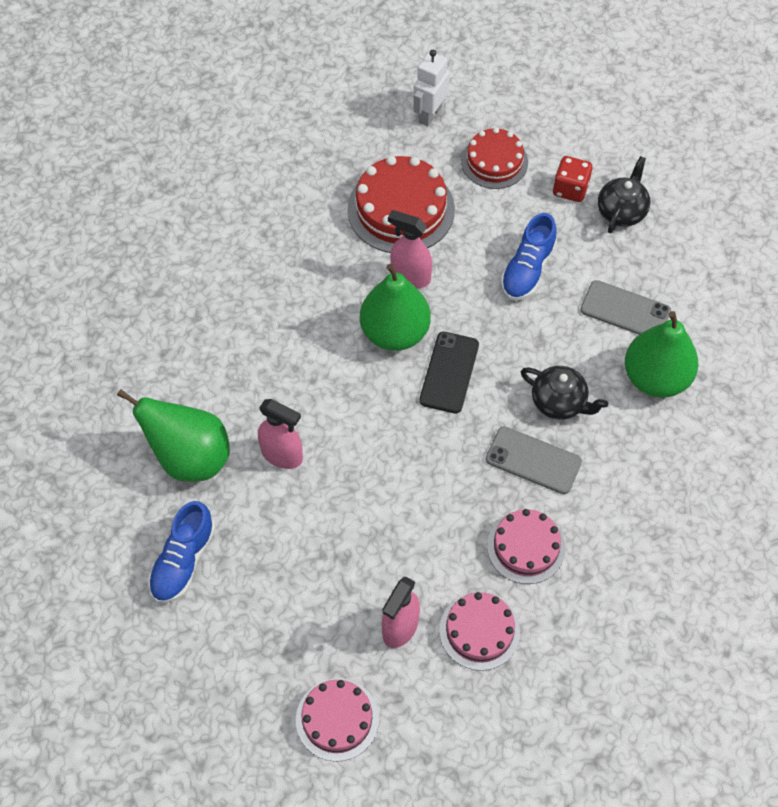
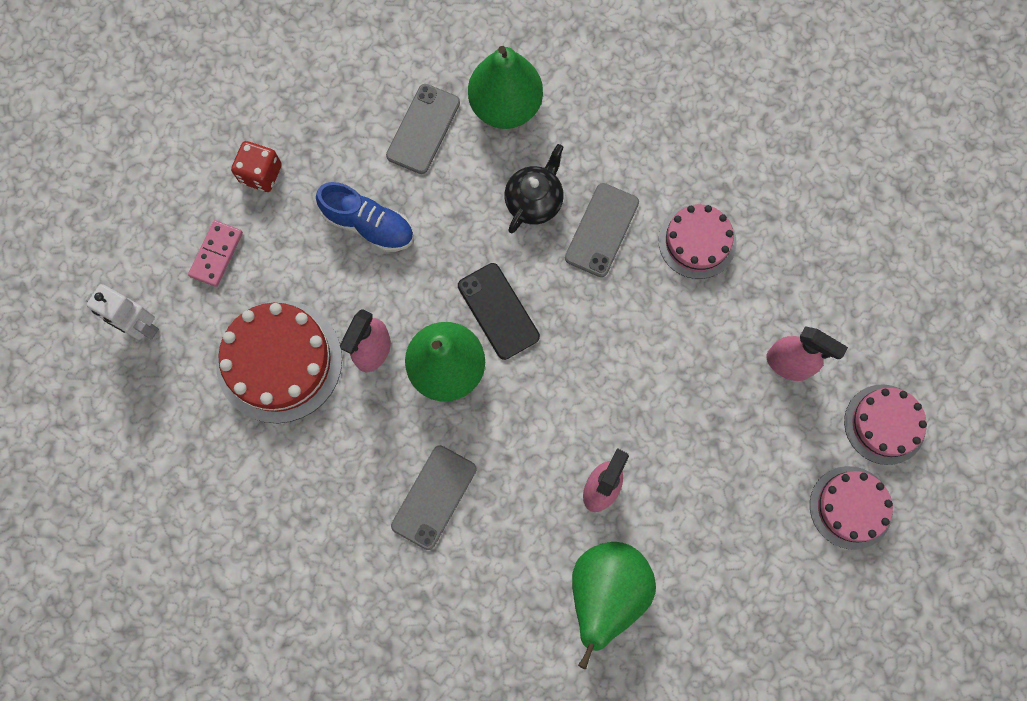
camera: 90 degrees left, 15 degrees up
(183, 561) = (728, 590): blue shoe -> none
(280, 324) = (434, 497): none -> grey phone
(449, 372) = (498, 311): black phone -> black phone turned 45 degrees clockwise
(479, 631) = (787, 288): pink cake -> pink cake (850, 507)
(494, 161) = (216, 254): red cake -> pink domino
(621, 211) = (294, 123): black teapot -> none

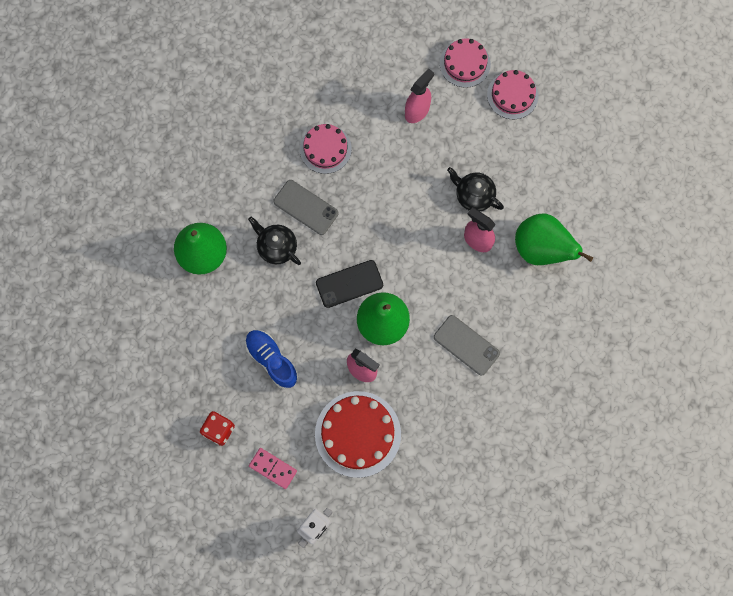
camera: 80 degrees left, 0 degrees up
(368, 225) = (272, 360): blue shoe -> blue shoe turned 75 degrees counterclockwise
(423, 129) = (208, 312): grey phone -> none
(671, 471) = (473, 195): none -> black teapot

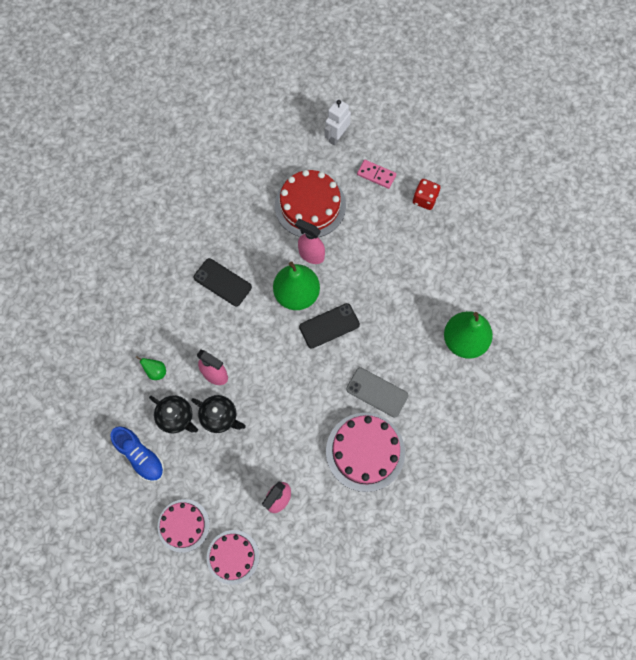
camera: 175 degrees right, 5 degrees down
(272, 360) = (389, 256): blue shoe -> blue shoe (140, 456)
(276, 247) = (399, 353): black teapot -> black teapot (176, 417)
(325, 149) = (365, 451): pink cake -> pink cake, size x1.57
(466, 345) = (222, 282): grey phone -> black phone
(541, 249) = (156, 371): green pear -> green pear, size x0.42

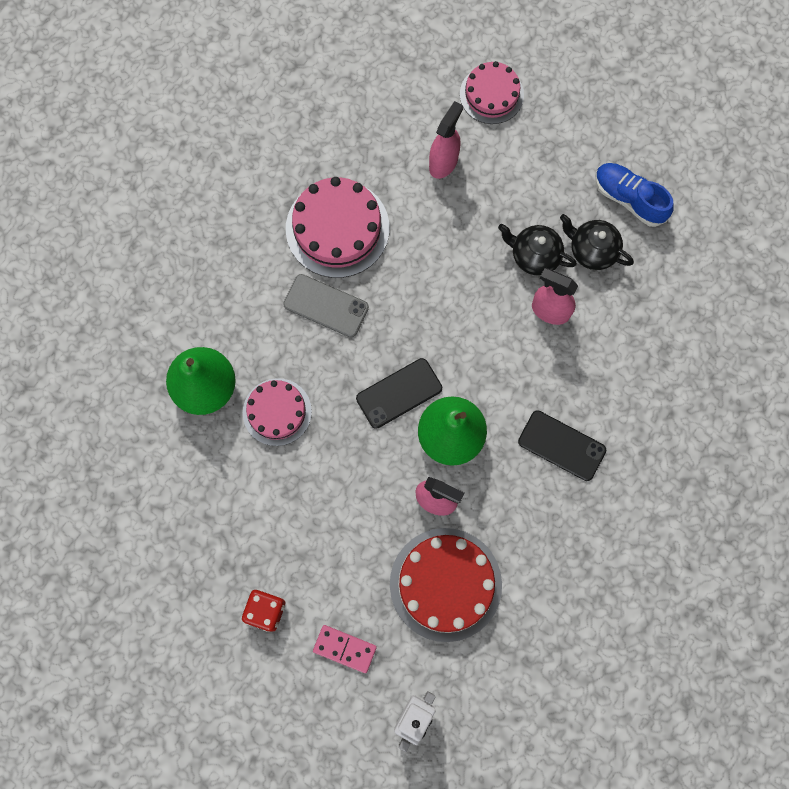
camera: 175 degrees right, 5 degrees up
(156, 371) = (632, 308): green pear -> none
(183, 525) = (558, 123): pink cake -> pink cake (277, 412)

